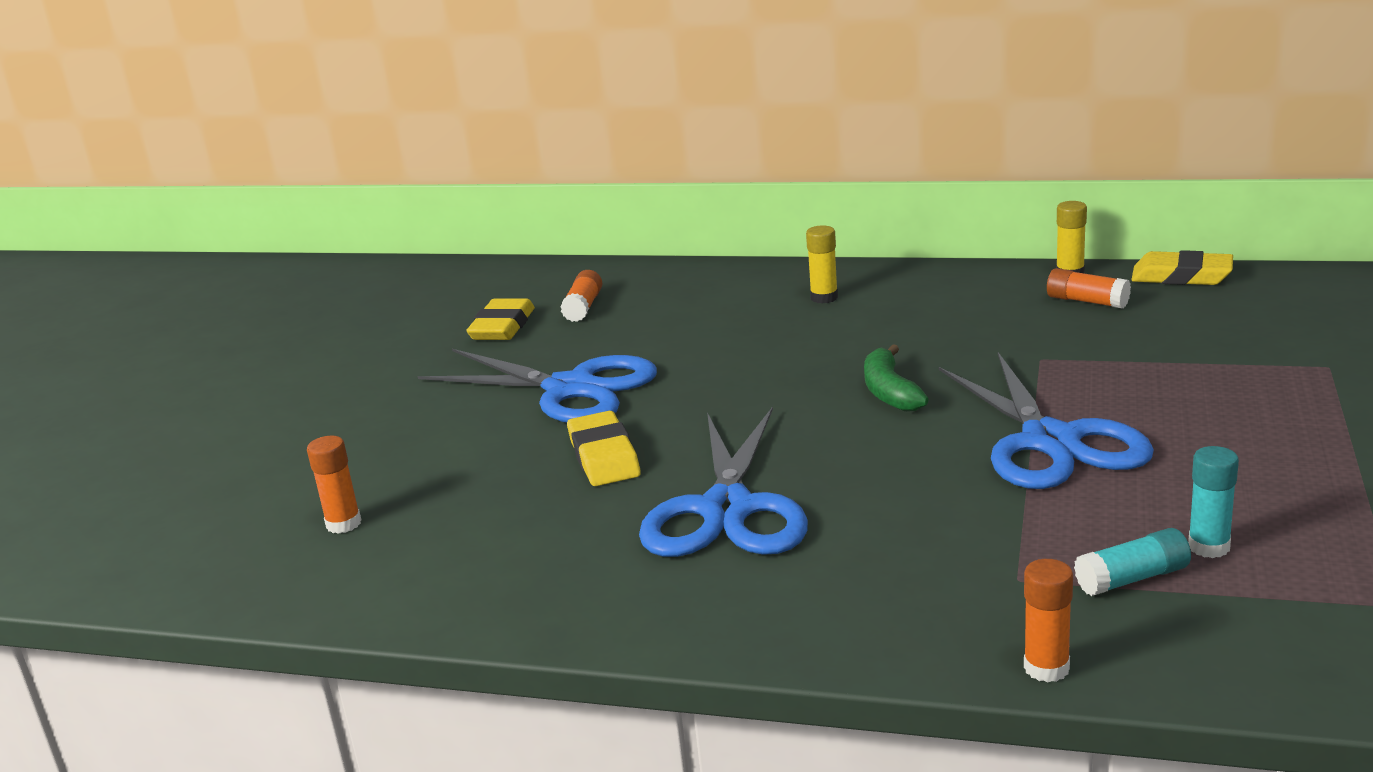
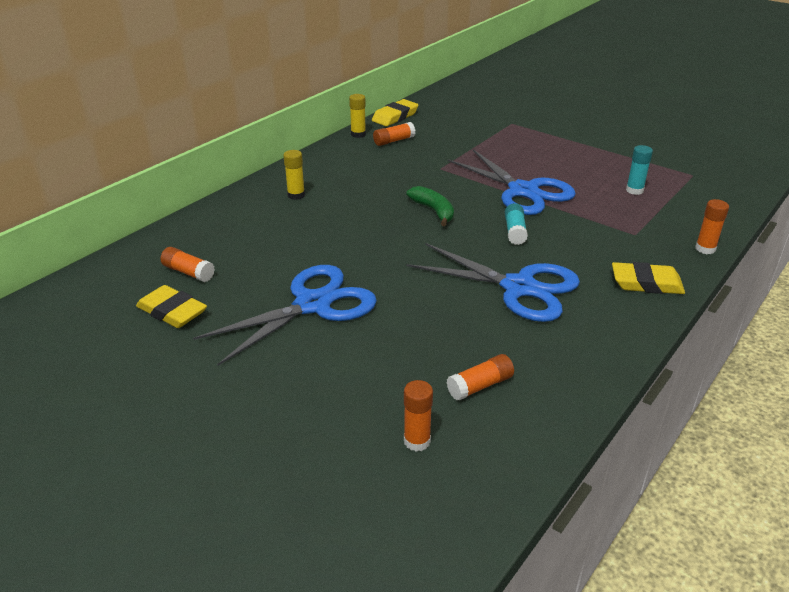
camera: 70 degrees left, 10 degrees up
(468, 537) = (480, 386): none -> orange glue stick
(604, 456) = (420, 312): yellow eraser -> yellow eraser (646, 283)
(889, 392) = (434, 211): green banana -> green banana turned 135 degrees counterclockwise
(1050, 442) = (523, 191): blue scissors -> blue scissors turned 45 degrees clockwise
(1132, 578) = (649, 211): turquoise glue stick -> turquoise glue stick (515, 231)

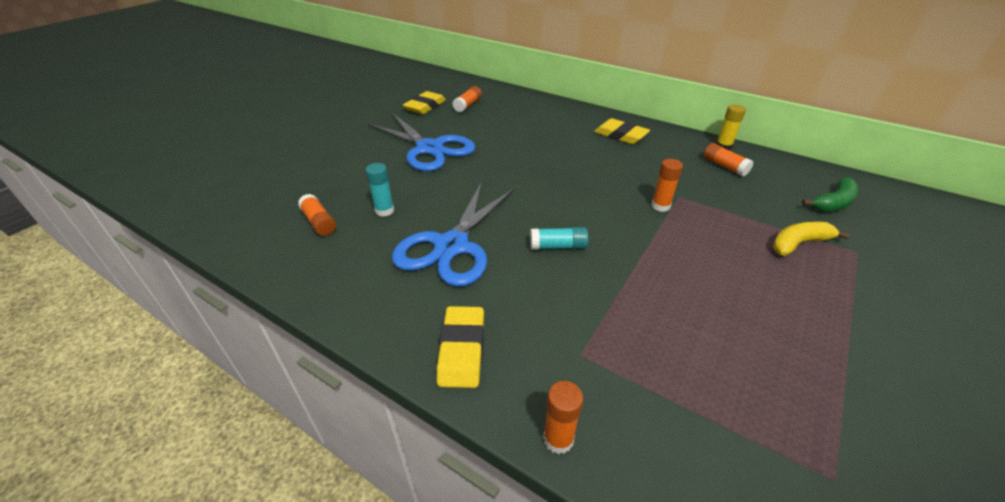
camera: 85 degrees right, 5 degrees up
(296, 195) = (584, 128): yellow glue stick -> none
(395, 116) = (788, 164): yellow eraser -> yellow eraser (620, 135)
(417, 441) = (274, 196): orange glue stick -> orange glue stick (660, 206)
(434, 211) = (583, 195): green banana -> green banana (833, 203)
(504, 138) = (798, 243): none -> yellow banana
(523, 191) = (655, 255): blue scissors -> none
(634, 190) = (716, 372): turquoise glue stick -> turquoise glue stick (384, 210)

